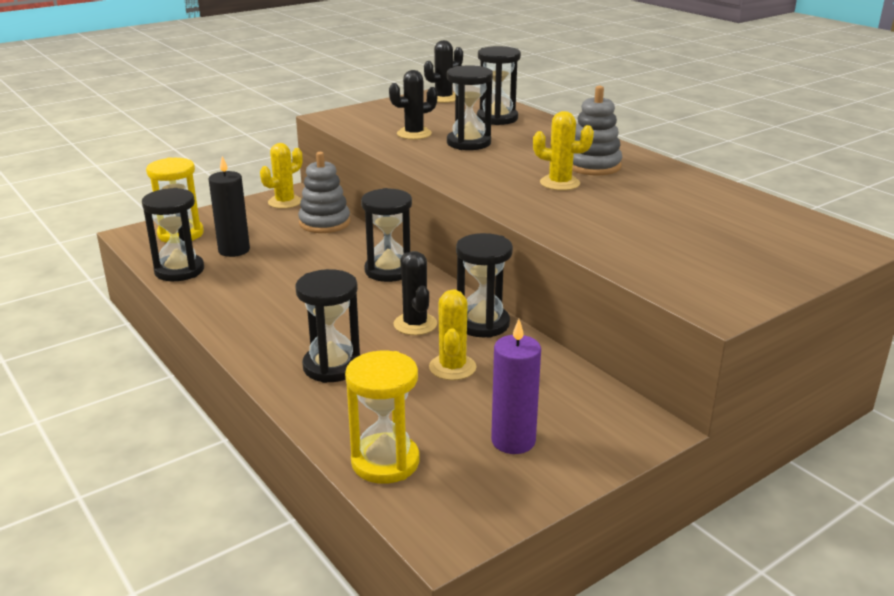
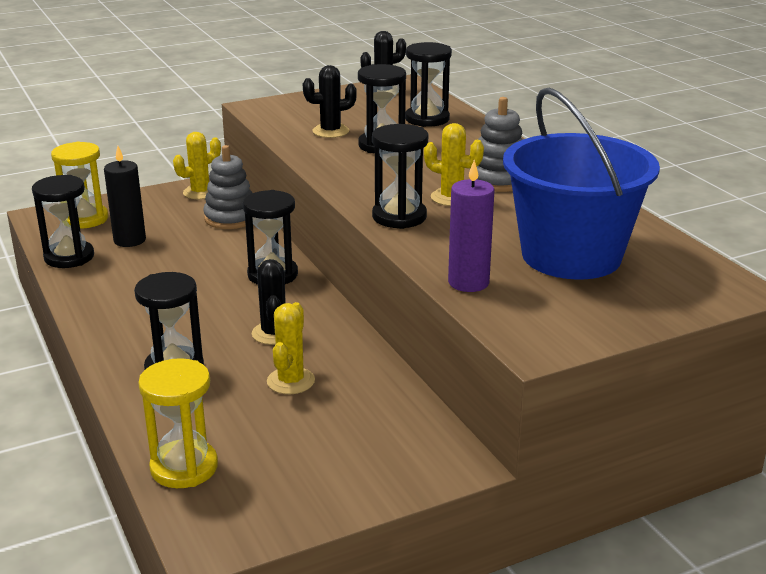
camera: 10 degrees right, 0 degrees up
(482, 324) = (341, 339): black hourglass -> black hourglass (399, 217)
(513, 441) = (316, 461): purple candle -> purple candle (468, 282)
(698, 225) = (571, 256): none -> blue bucket

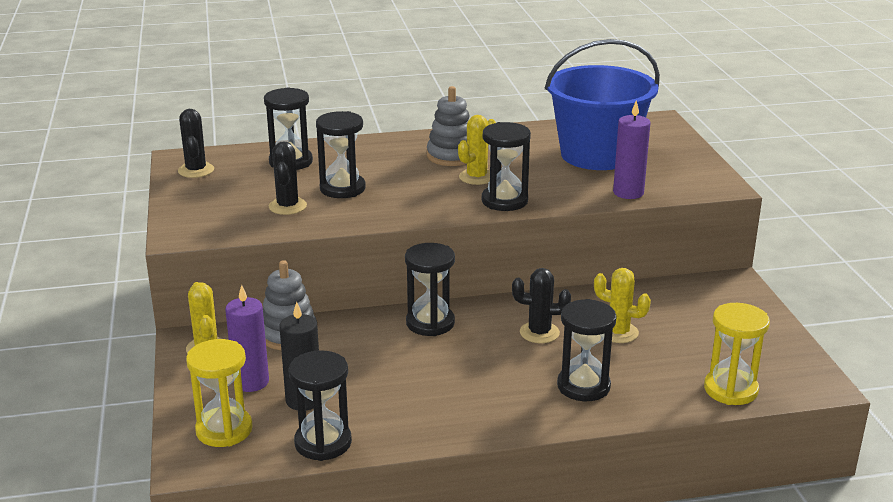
camera: 75 degrees left, 0 degrees up
(153, 216) = (251, 382): none -> purple candle

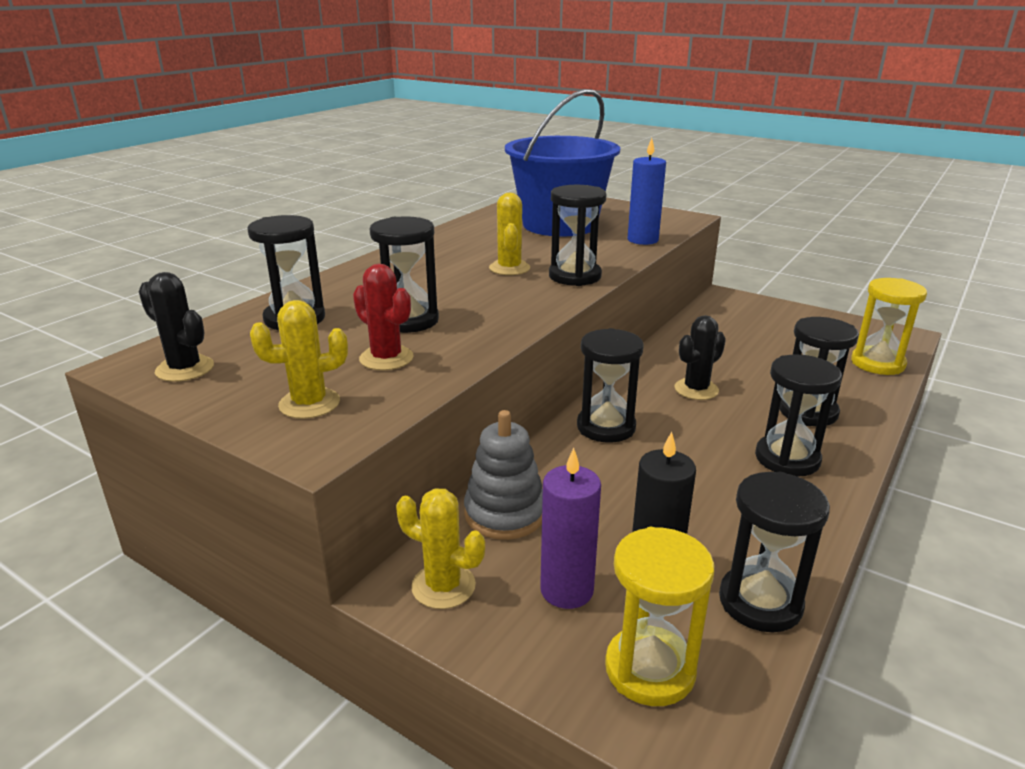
camera: 45 degrees left, 0 degrees up
(287, 206) = (386, 358): black cactus -> red cactus
(451, 156) = (449, 261): grey stacking toy -> none
(499, 400) = (787, 459): none -> black hourglass
(618, 332) = (740, 361): yellow cactus -> yellow cactus (309, 403)
(628, 192) = (642, 240): purple candle -> blue candle

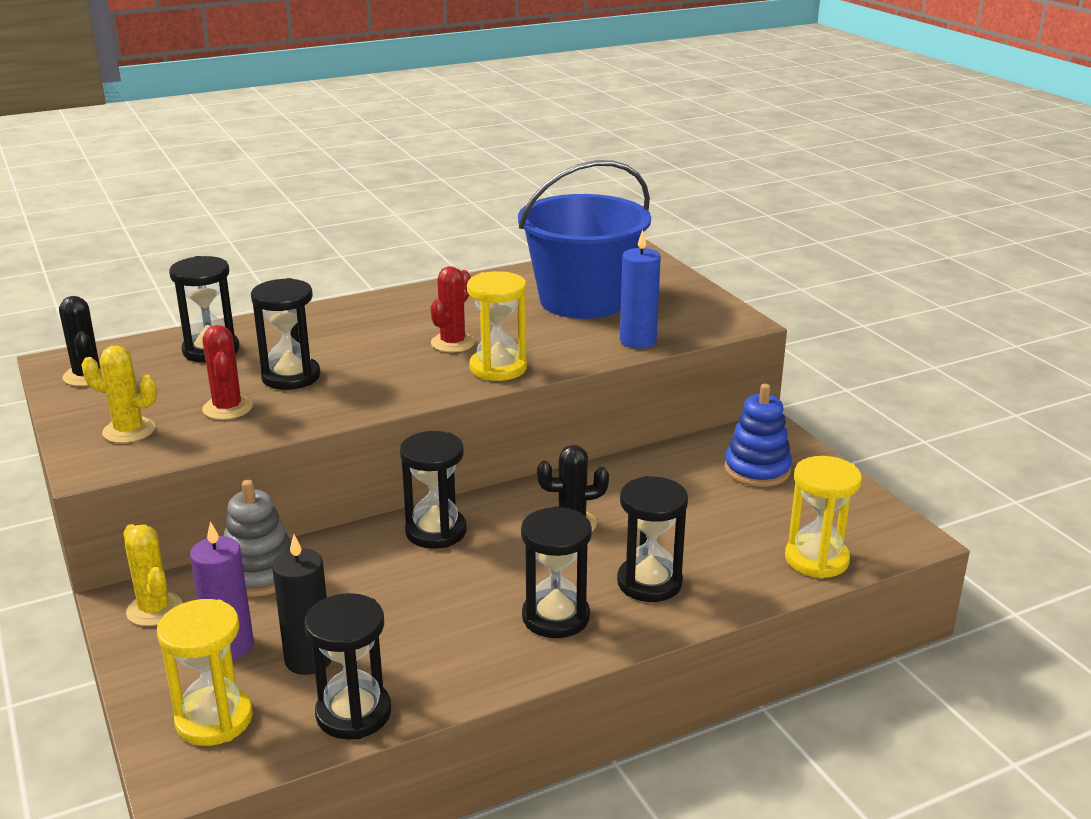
camera: 30 degrees right, 0 degrees up
(509, 268) = (453, 343): yellow cactus -> red cactus
(575, 276) = (498, 368): black hourglass -> yellow hourglass
(757, 321) = (757, 470): none -> blue stacking toy

